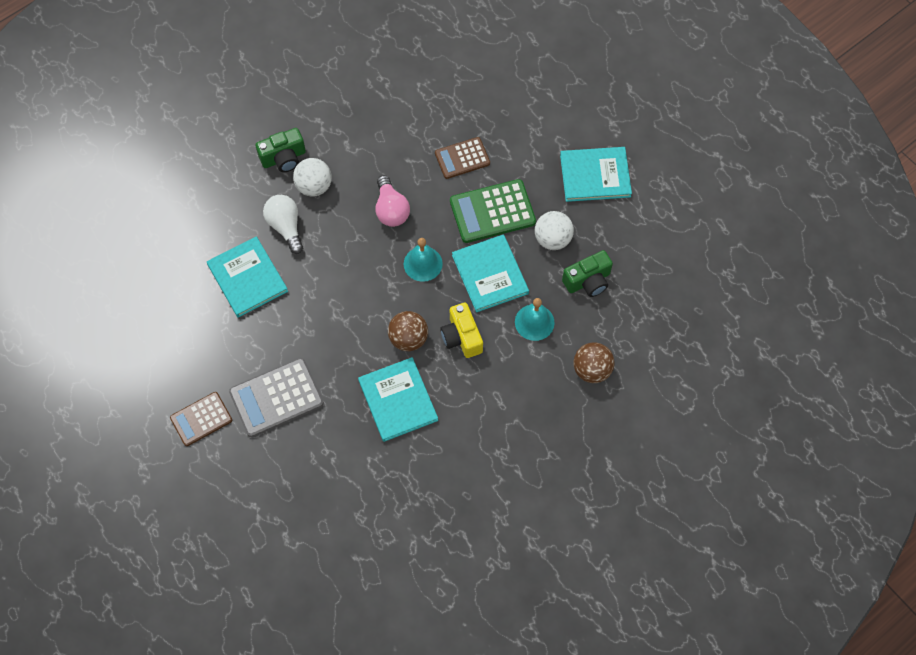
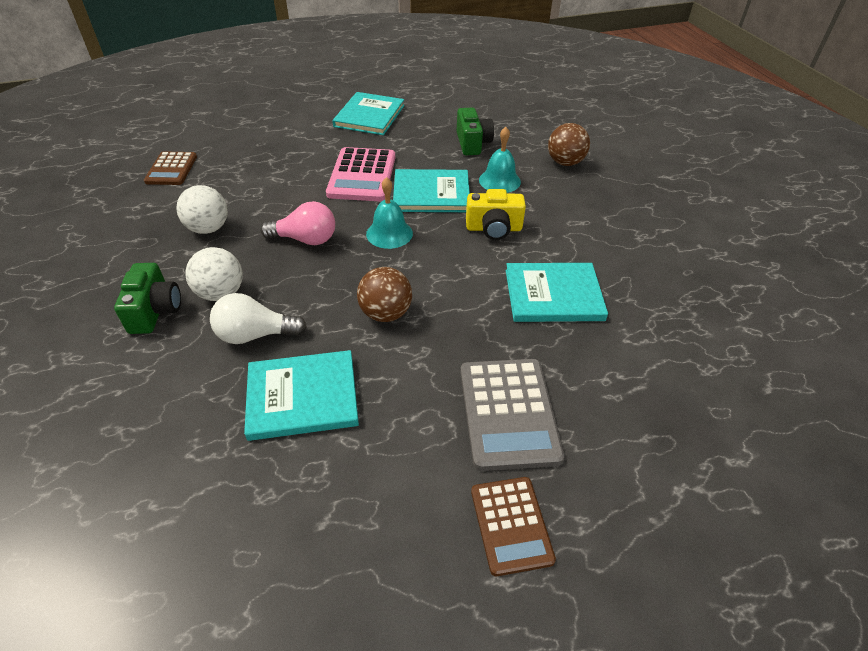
camera: 70 degrees left, 20 degrees down
(408, 339) = (477, 267): brown ball -> brown ball (385, 313)
(462, 158) = (287, 178): brown calculator -> brown calculator (171, 169)
(492, 212) = (362, 175): green calculator -> pink calculator
(552, 239) = (417, 150): white ball -> white ball (208, 228)

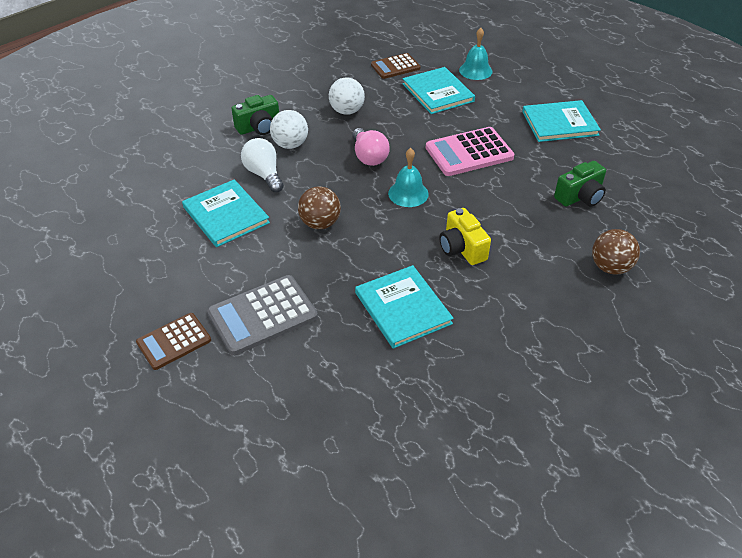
camera: 65 degrees right, 0 degrees up
(431, 193) = (479, 197): turquoise book -> turquoise book (438, 92)
(499, 181) = (536, 232): turquoise bell -> turquoise bell (475, 70)

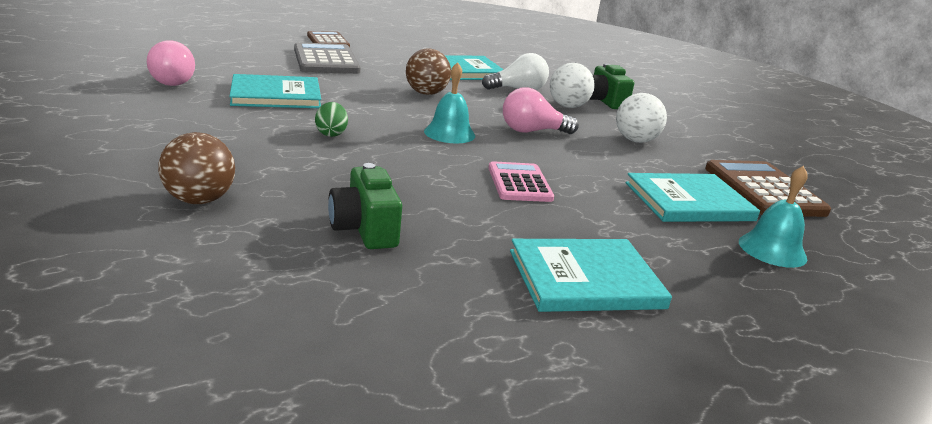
camera: 100 degrees right, 20 degrees down
(395, 67) = (763, 190): brown calculator -> brown calculator, size x1.55
(422, 390) = (174, 81): none -> pink light bulb
(462, 248) = (331, 134): yellow camera -> green egg
(469, 152) = (519, 183): pink calculator -> pink calculator, size x0.65
(559, 123) = (585, 279): turquoise book -> turquoise book turned 75 degrees clockwise

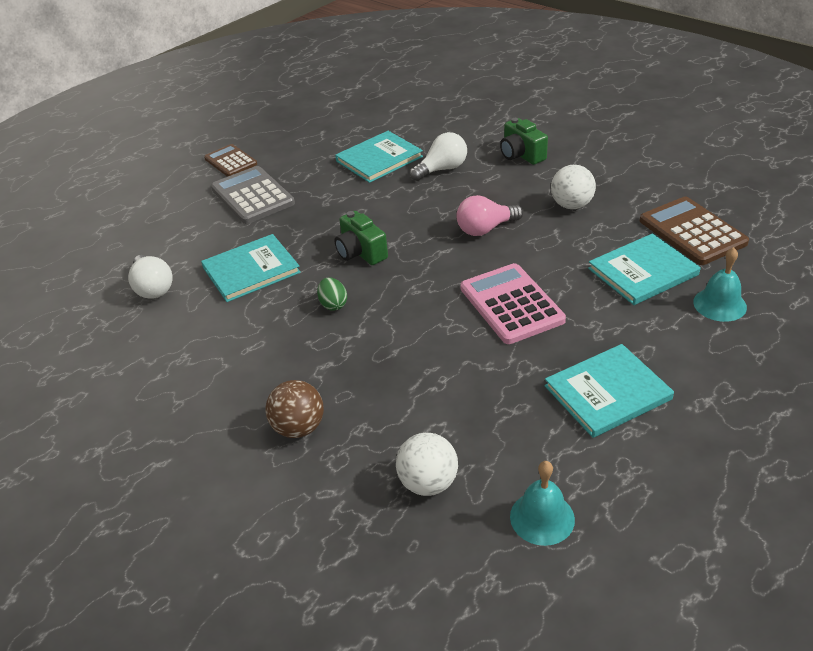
camera: 10 degrees left, 15 degrees up
(174, 81) = (153, 288): pink light bulb -> white light bulb
(365, 229) = (434, 407): green camera -> green camera (361, 252)
(426, 93) = (370, 210): brown ball -> none
(449, 133) = (423, 261): turquoise bell -> turquoise bell (542, 517)
(519, 183) = (511, 304): pink calculator -> pink calculator, size x1.55
(567, 106) = (495, 177): white ball -> white ball (428, 483)

